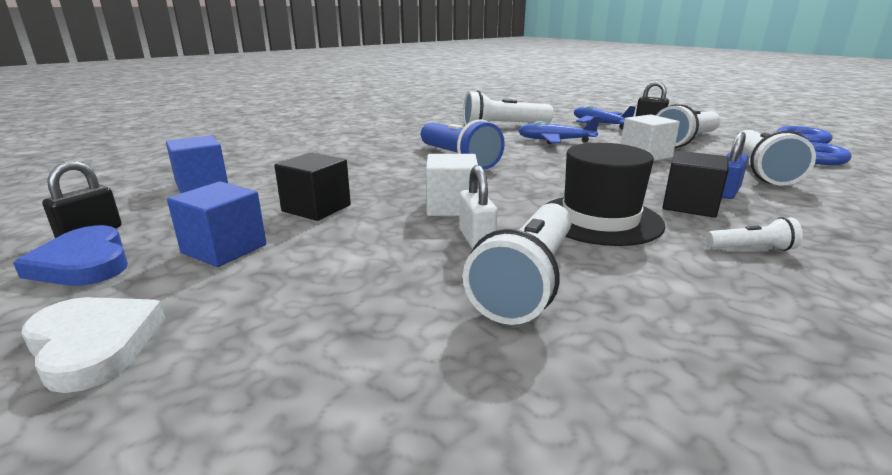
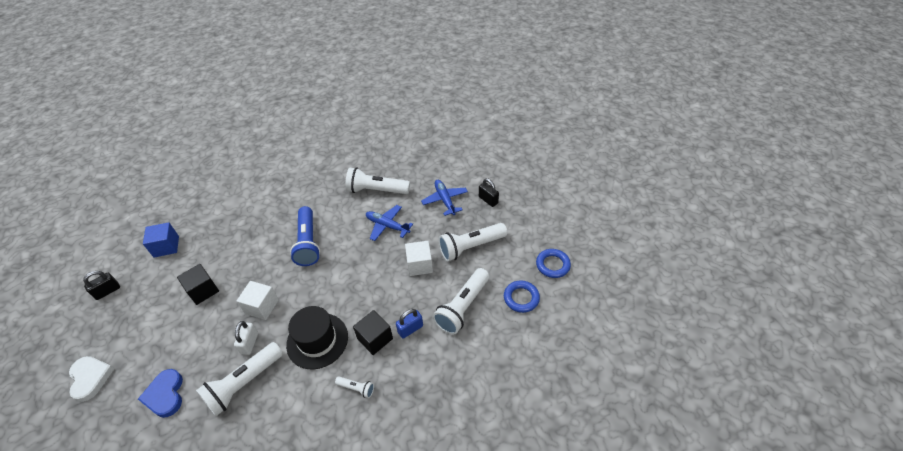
camera: 20 degrees right, 25 degrees up
(83, 263) = (99, 318): blue heart -> blue heart (165, 395)
(224, 249) = (150, 321): blue cube -> none

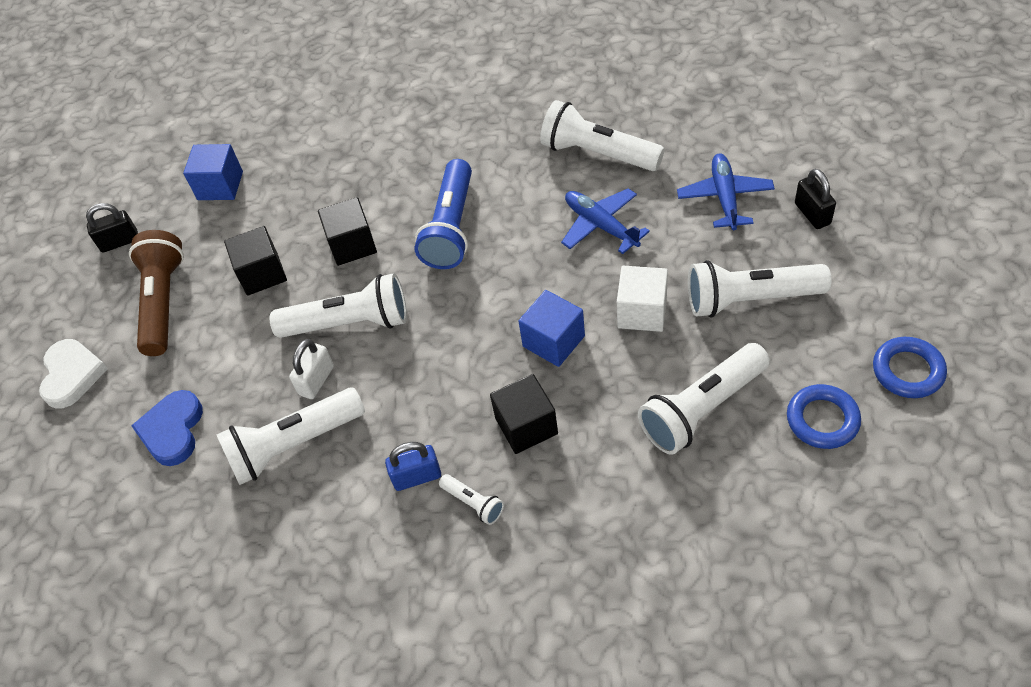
camera: 25 degrees right, 5 degrees up
(144, 320) = (163, 302): none -> brown flashlight
(254, 263) = (352, 245): none -> black cube
(262, 306) = (349, 323): white cube -> white flashlight
(317, 340) = (427, 404): black hat -> none
(378, 290) = (553, 341): none -> blue cube
(410, 329) = (593, 425): blue padlock -> blue padlock (417, 477)

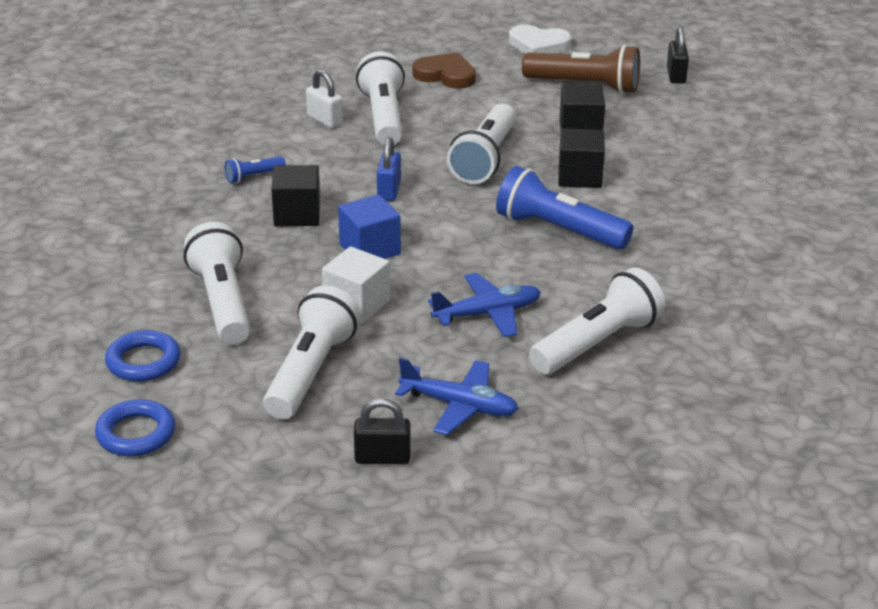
camera: 105 degrees right, 20 degrees down
(172, 430) = (445, 75): blue heart -> brown heart
(220, 186) = (715, 127): blue cube -> none
(316, 380) = (437, 135): white padlock -> white padlock (325, 120)
(417, 477) = (301, 159): blue padlock -> blue padlock (389, 191)
(473, 503) = (253, 176): white flashlight -> blue flashlight

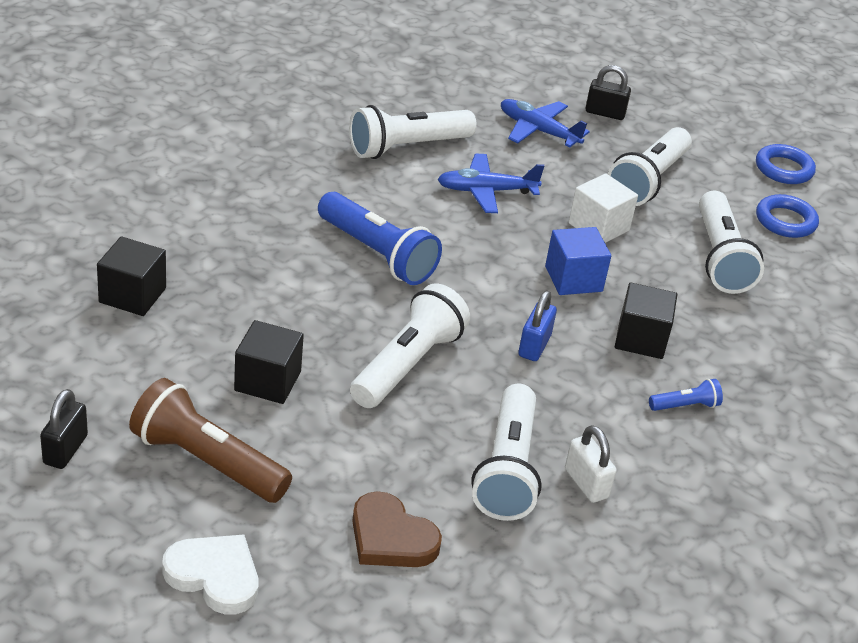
camera: 170 degrees left, 5 degrees up
(579, 176) = (314, 313): black cube -> black cube (132, 295)

